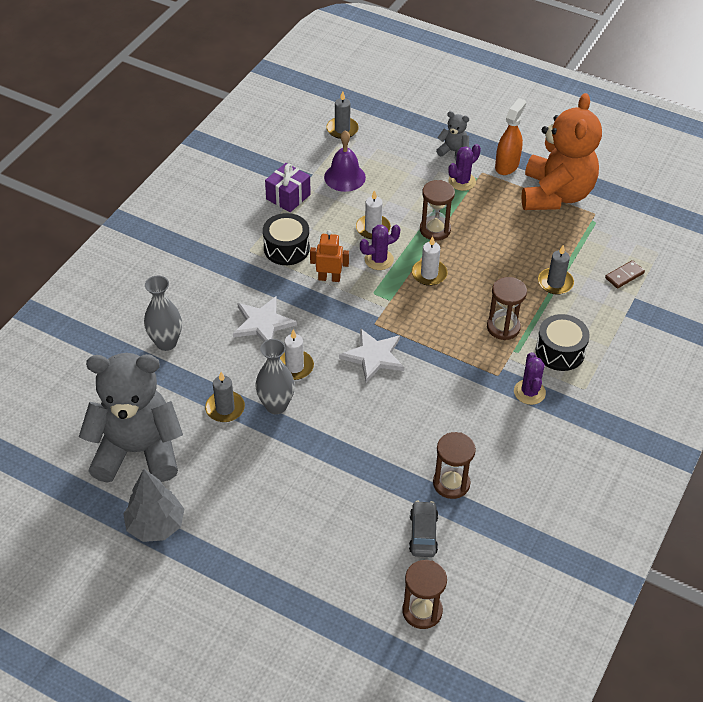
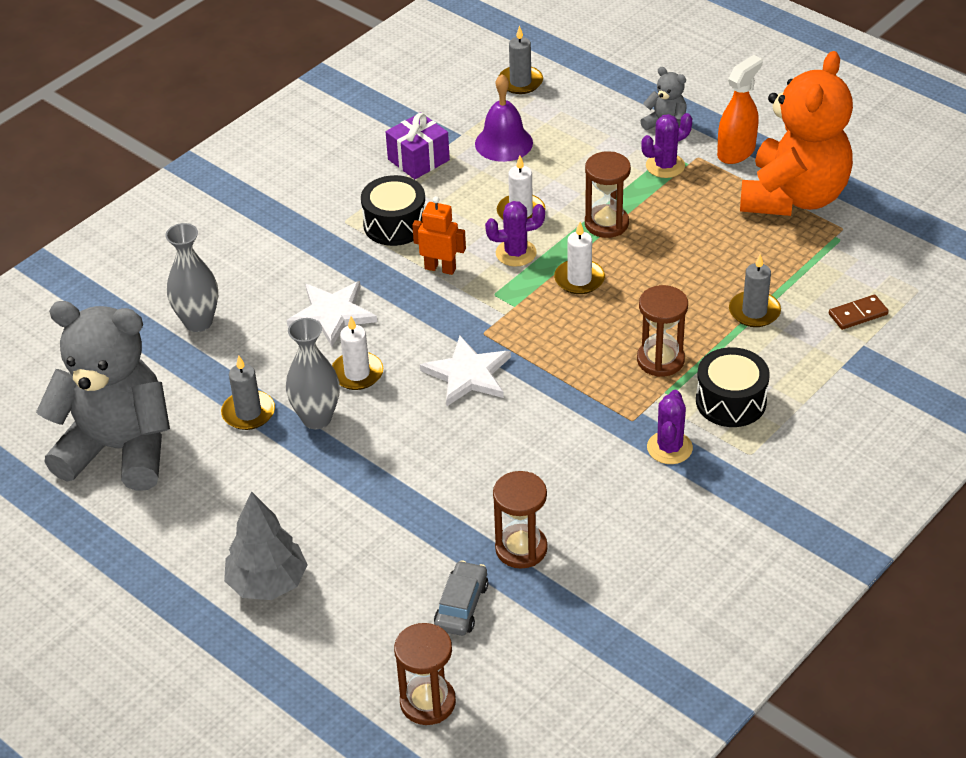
camera: 15 degrees right, 5 degrees down
(156, 525) = (113, 543): grey tree -> grey tree (268, 583)

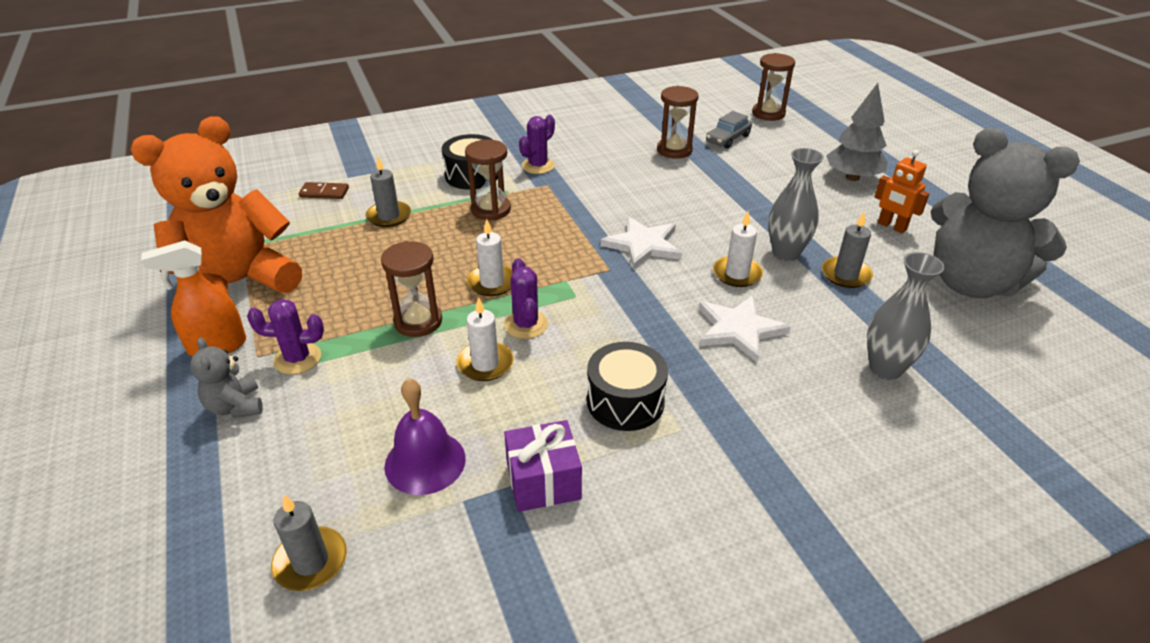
camera: 155 degrees left, 5 degrees down
(440, 268) = (608, 336): orange robot -> orange robot (891, 226)
(516, 253) = (526, 324): purple cactus -> purple cactus turned 60 degrees clockwise

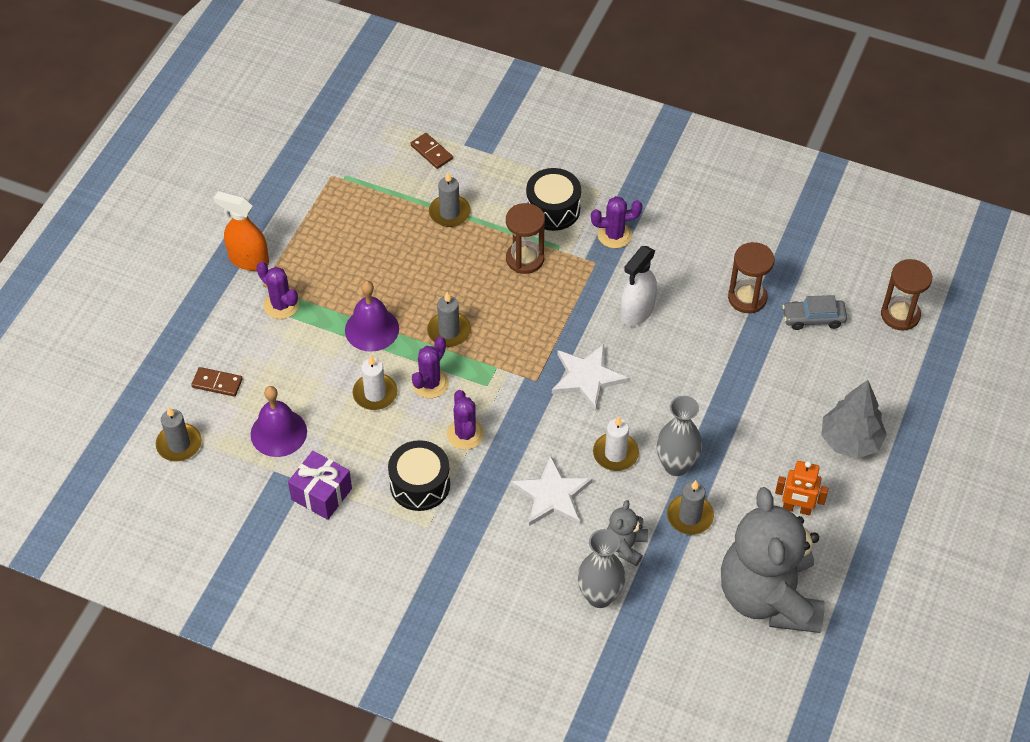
camera: 45 degrees right, 15 degrees up
(235, 406) = (222, 316): grey teddy bear -> grey teddy bear (625, 546)
(237, 285) = (300, 212): orange teddy bear -> none
(295, 468) = (217, 383): none -> brown domino
(418, 321) = (372, 329): brown hourglass -> purple bell
(492, 282) = (449, 331): white candle -> grey candle
(608, 338) = (465, 434): none -> purple cactus
(617, 193) = (636, 312): none -> white spray bottle
(891, 226) = (796, 508): orange robot -> orange robot turned 75 degrees counterclockwise

